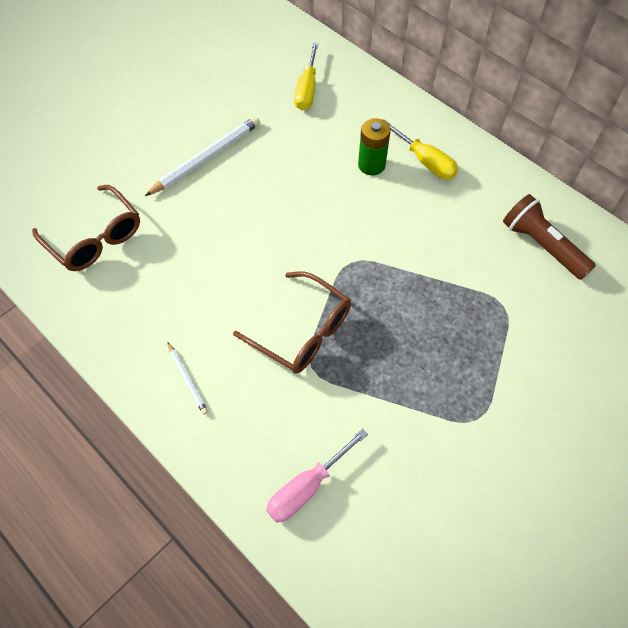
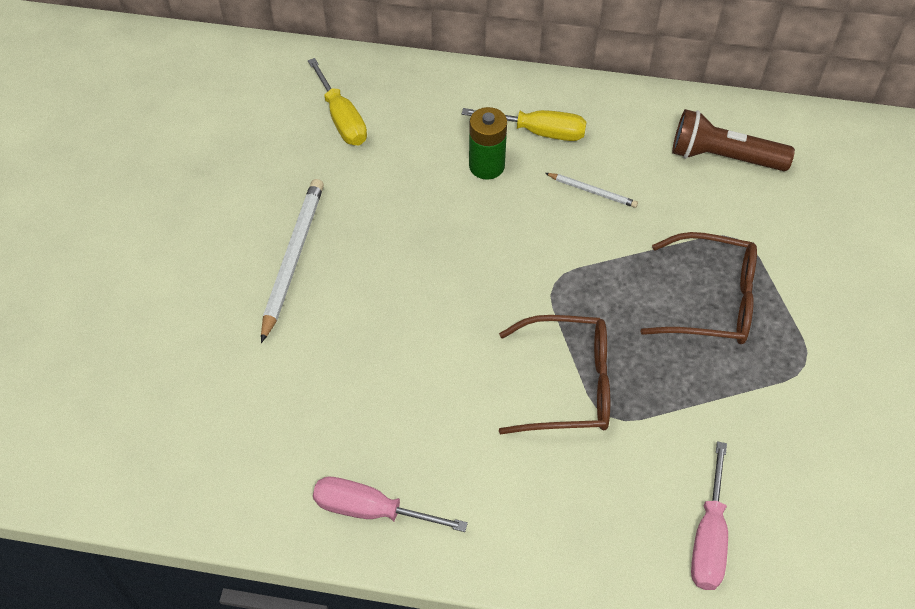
camera: 35 degrees left, 5 degrees down
(95, 238) = (240, 427): brown glasses -> brown glasses (711, 300)
(122, 332) = (372, 510): none -> pink screwdriver
(187, 379) = (492, 513): white pencil -> white pencil (592, 191)

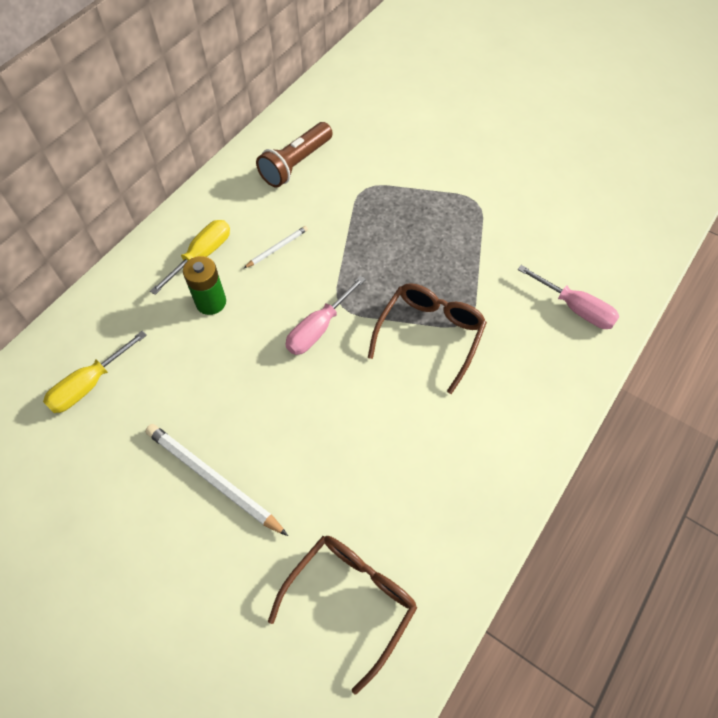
camera: 65 degrees left, 5 degrees up
(341, 118) = (90, 384): yellow screwdriver -> yellow screwdriver turned 135 degrees clockwise
(372, 510) = (476, 508): pink screwdriver -> pink screwdriver (319, 328)
(711, 300) = (405, 225): brown glasses -> brown glasses (351, 600)

